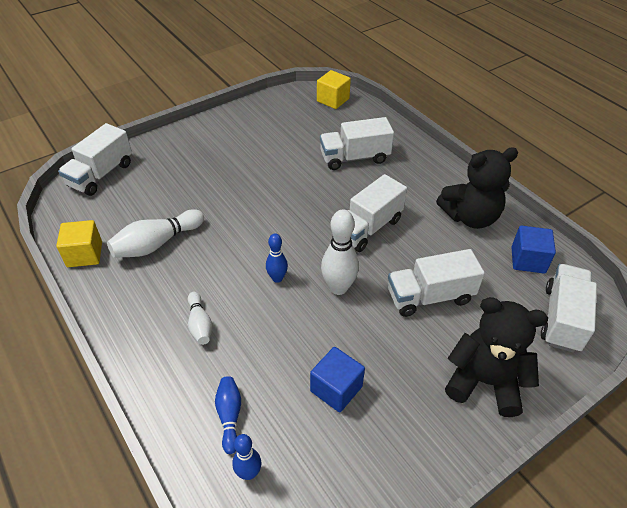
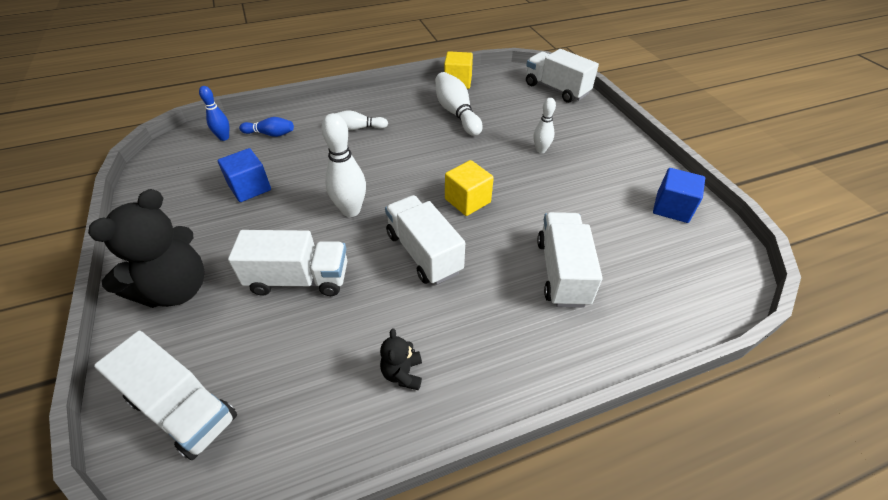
camera: 105 degrees right, 0 degrees up
(214, 177) = (541, 150): none -> white bowling pin
(277, 278) = (384, 173): blue bowling pin -> none
(333, 100) = (714, 280): yellow cube -> yellow cube (467, 200)
(430, 296) = (299, 279): white truck -> white truck turned 90 degrees clockwise
(470, 217) = (403, 373): black teddy bear -> black teddy bear, size x0.45
(528, 260) = (292, 415): blue cube -> blue cube (672, 208)

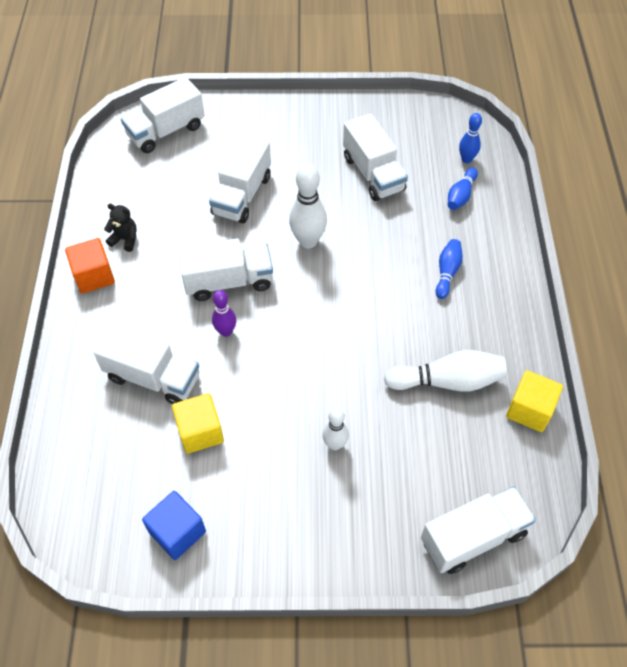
camera: 110 degrees right, 10 degrees up
(176, 289) = (268, 127): black teddy bear -> none
(250, 188) = (373, 174): blue cube -> white truck
(358, 128) = (447, 272): white bowling pin -> blue bowling pin
(467, 200) = (280, 337): yellow cube -> yellow cube (200, 432)
(472, 383) = (94, 276): none -> orange cube
(482, 236) = (226, 331): none -> purple bowling pin

